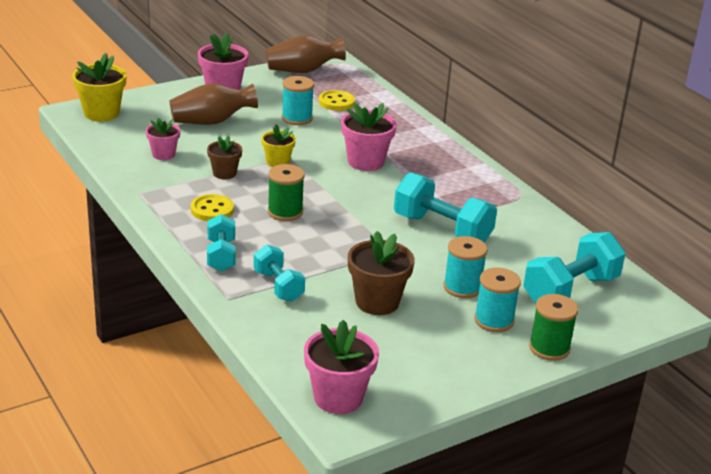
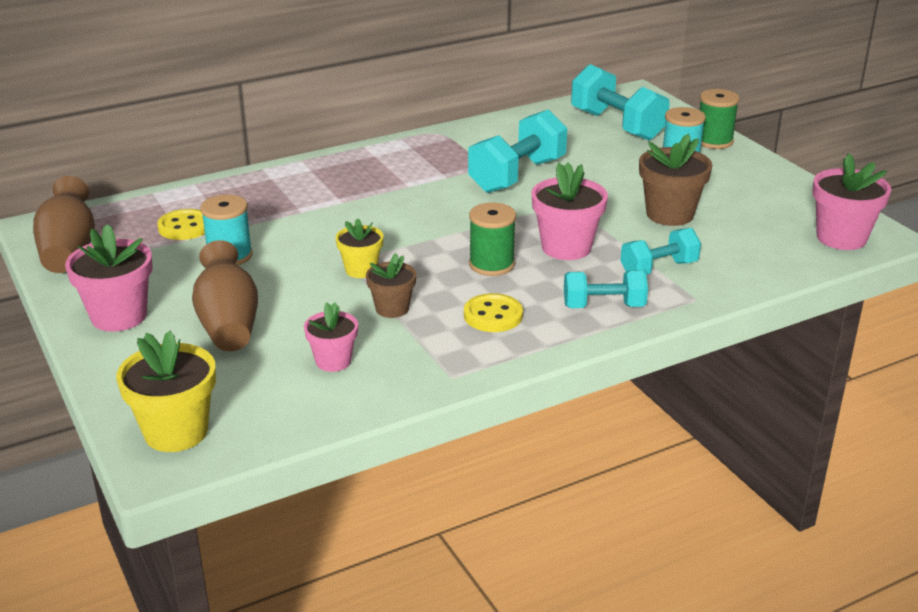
camera: 85 degrees left, 0 degrees up
(365, 162) = (361, 212): pink flower pot -> pink flower pot (566, 247)
(462, 287) = (627, 172): turquoise spool -> none

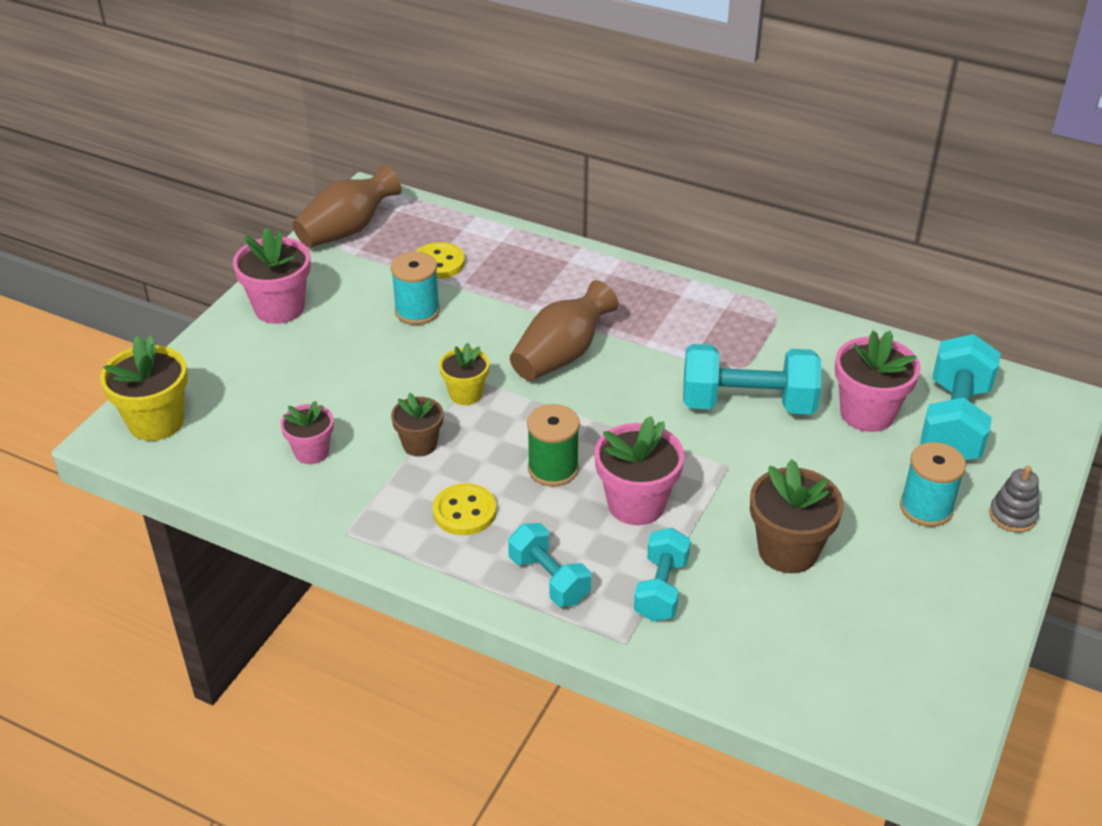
camera: 55 degrees right, 10 degrees up
(228, 323) = (317, 367): brown vase -> brown vase (561, 355)
(658, 268) = (661, 589): turquoise dumbbell -> turquoise dumbbell turned 75 degrees clockwise
(714, 141) = (1012, 515): green spool -> grey stacking toy
(841, 238) = (889, 718): pink flower pot -> pink flower pot (867, 413)

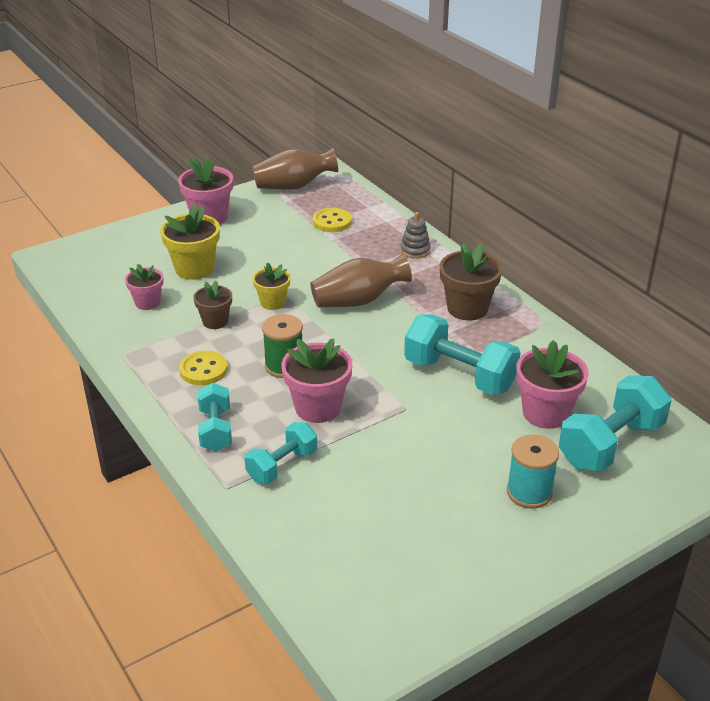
camera: 30 degrees right, 5 degrees down
(156, 422) = (79, 256): yellow flower pot -> yellow flower pot (194, 269)
(417, 311) = (290, 245): turquoise spool -> none
(788, 550) = (395, 478): brown flower pot -> brown flower pot (467, 308)
(1012, 515) = (596, 525): grey stacking toy -> grey stacking toy (415, 250)

